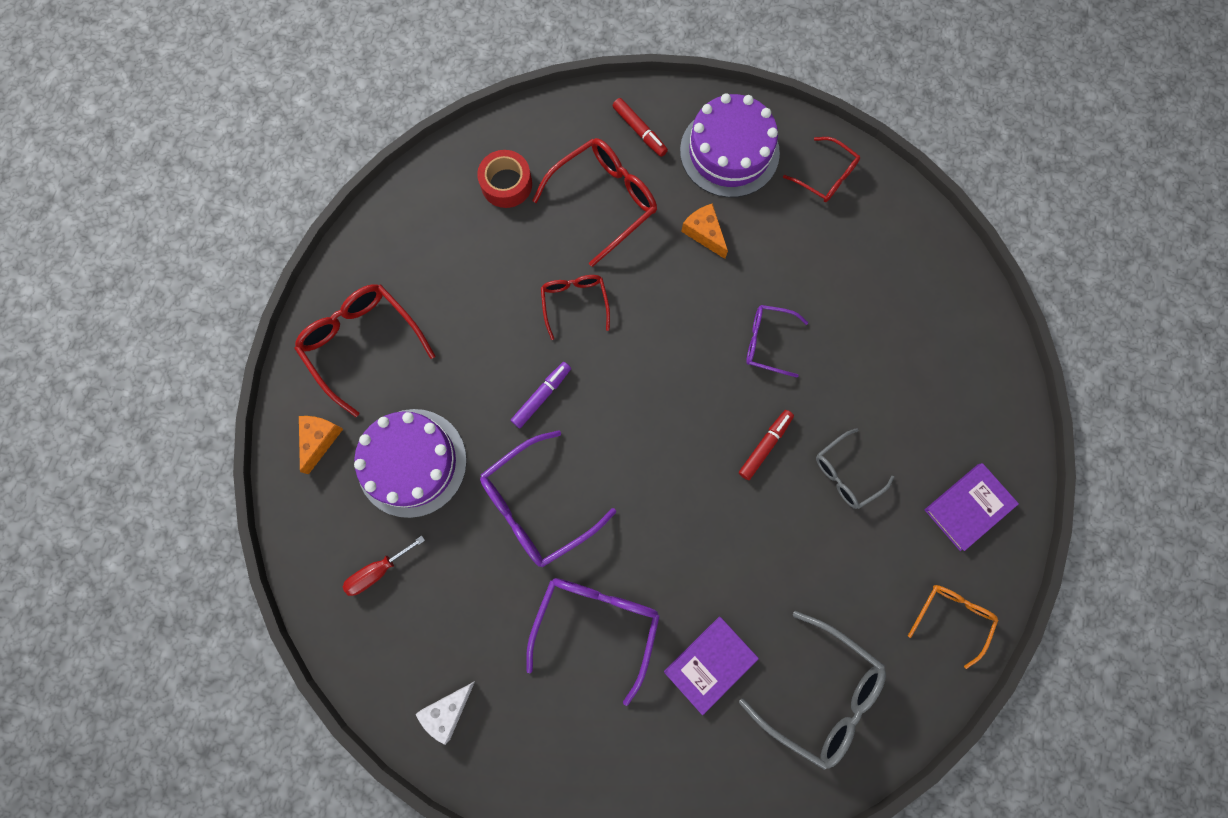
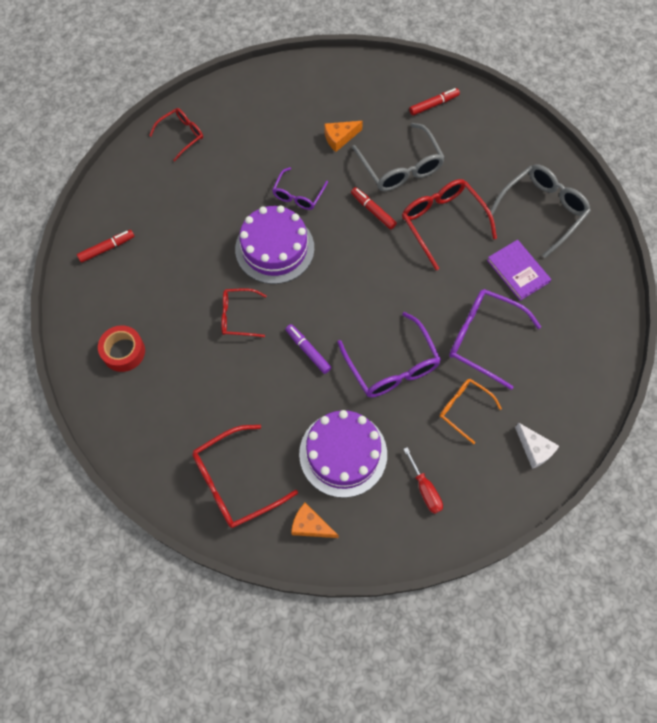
camera: 80 degrees left, 10 degrees down
(604, 201) = (159, 282): red glasses -> red glasses (442, 223)
(704, 233) = (204, 219): orange cheese -> orange cheese (340, 138)
(729, 152) = (143, 191): purple cake -> purple cake (274, 248)
(846, 473) = (400, 167): grey glasses -> grey glasses, size x1.65
(951, 617) = (502, 129): orange glasses -> orange glasses (464, 409)
(968, 507) = (433, 104): purple book -> red marker

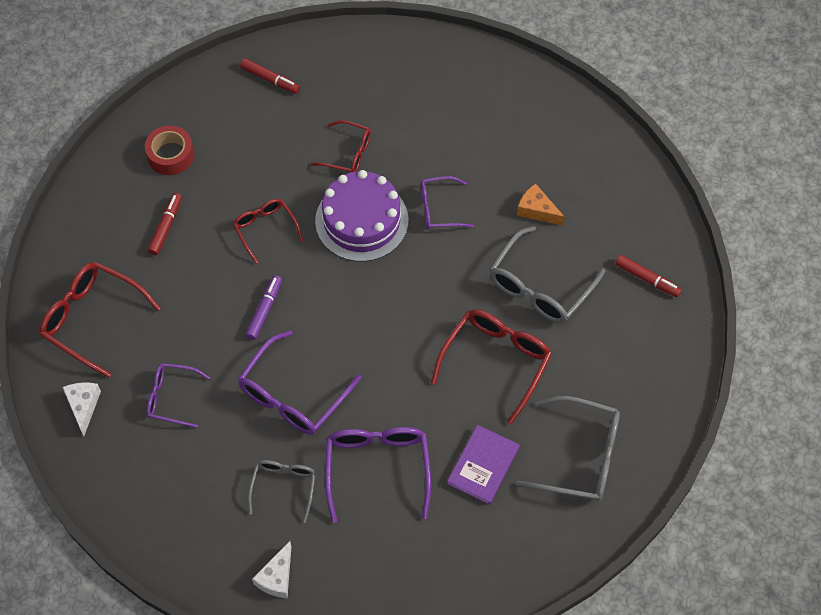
camera: 60 degrees right, 5 degrees down
(181, 135) = (440, 68): red glasses -> red glasses (348, 153)
(310, 525) = (83, 406): orange cheese -> white cheese
(343, 454) = (172, 397): purple cake -> purple glasses
(373, 211) = (466, 287): red marker -> red marker (166, 227)
(425, 489) = (174, 491): red screwdriver -> none
(464, 409) = (284, 487): orange glasses -> grey glasses

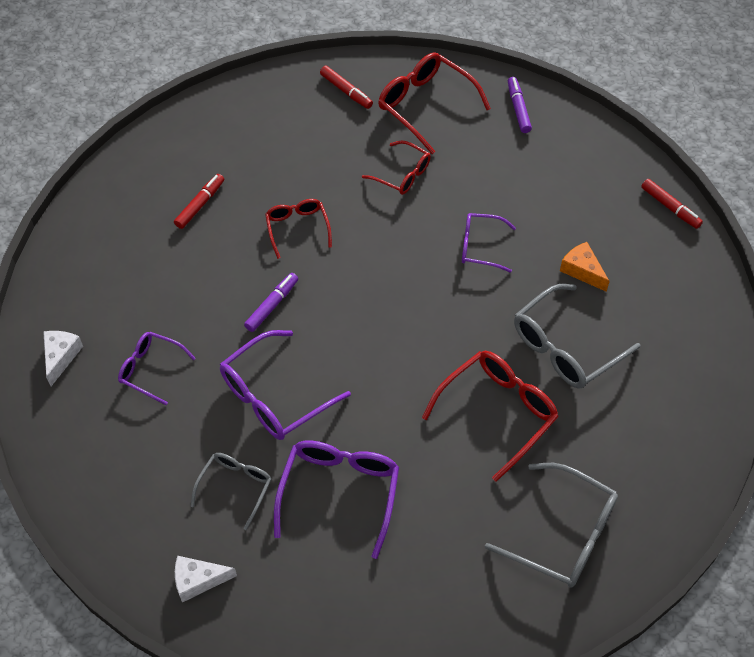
camera: 15 degrees right, 5 degrees down
(92, 319) = (99, 275): red glasses -> red glasses (425, 106)
(170, 155) = (227, 140): red tape -> none
(277, 577) = (198, 580): white cheese -> white cheese turned 45 degrees clockwise
(361, 220) = (397, 241): purple cake -> none
(438, 62) = (518, 108): none -> purple marker
(483, 466) = (454, 518): purple book -> none
(647, 279) = (684, 366): red marker -> red marker (670, 207)

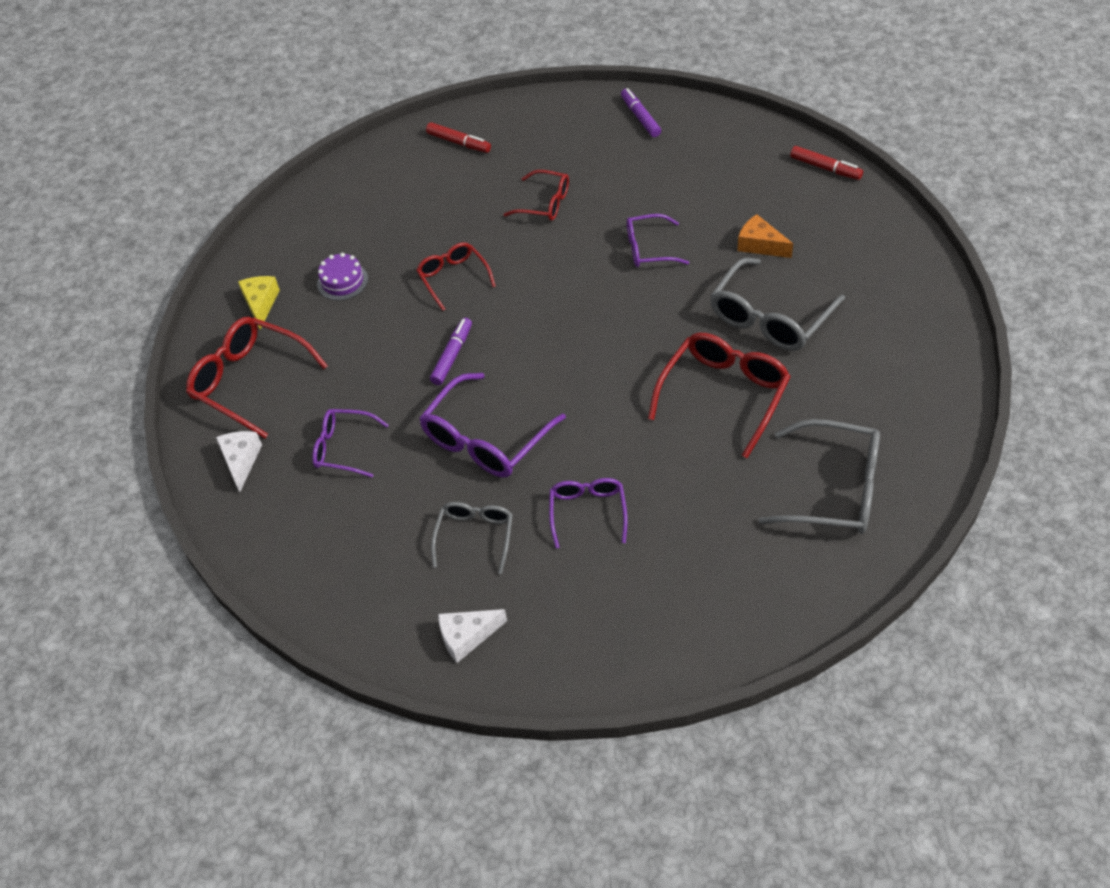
camera: 10 degrees left, 5 degrees down
(123, 207) = (260, 304): none -> yellow cheese
(200, 204) = (342, 281): red marker -> purple cake
(339, 493) = (588, 512): purple glasses -> purple glasses, size x0.61
(425, 106) = (545, 136): red glasses -> red glasses (250, 381)

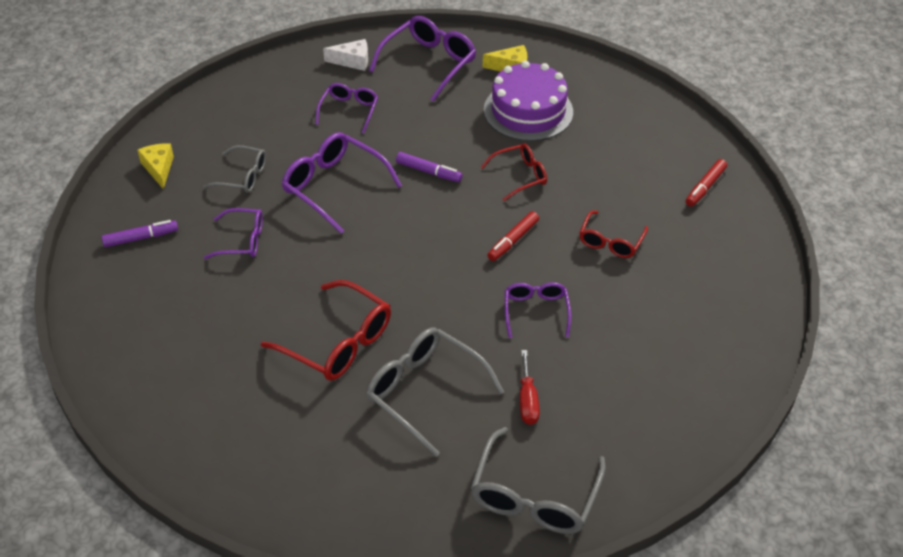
camera: 90 degrees right, 5 degrees down
(250, 381) = (429, 63): red glasses -> purple glasses
(342, 281) = (528, 111): purple cake -> purple cake, size x2.05
(467, 637) = (159, 168): white cheese -> yellow cheese
(640, 117) = (740, 327): purple marker -> purple marker (141, 238)
(760, 245) = (527, 400): orange cheese -> red screwdriver
(825, 168) = (643, 481): red marker -> red marker (513, 241)
(834, 489) = (209, 404): grey glasses -> grey glasses (534, 496)

